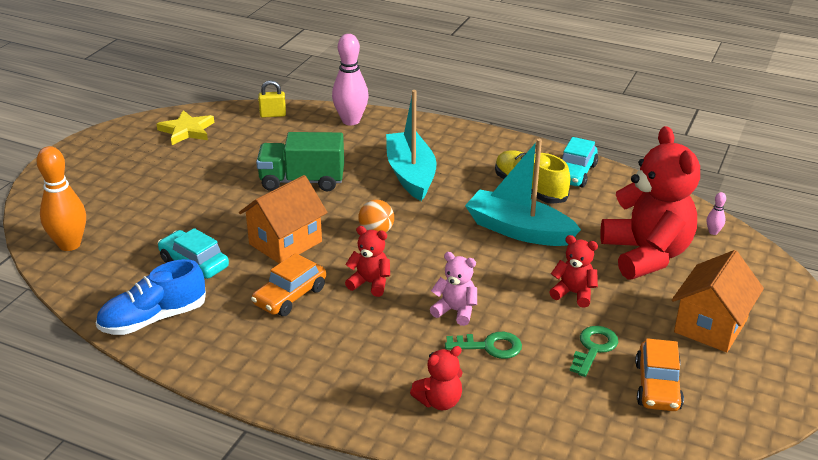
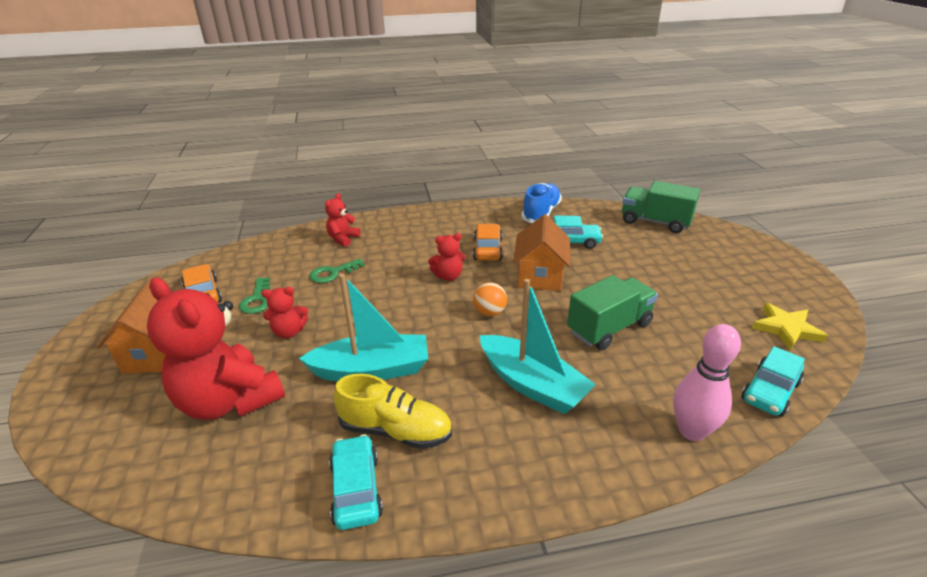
camera: 145 degrees right, 0 degrees up
(69, 244) = (655, 222): orange bowling pin -> green truck
(273, 115) = (770, 391): yellow padlock -> turquoise car
(455, 311) = (373, 283): pink teddy bear -> none
(713, 232) = (147, 473): pink bowling pin -> none

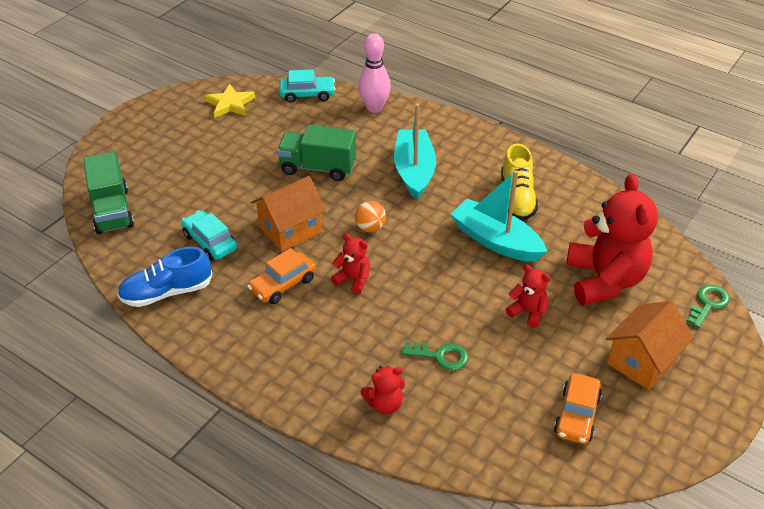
camera: 135 degrees left, 10 degrees up
(257, 299) = (531, 370): green key -> green key (708, 304)
(356, 489) = (562, 186): turquoise car -> none
(395, 430) = (517, 198): yellow shoe -> yellow shoe turned 150 degrees counterclockwise

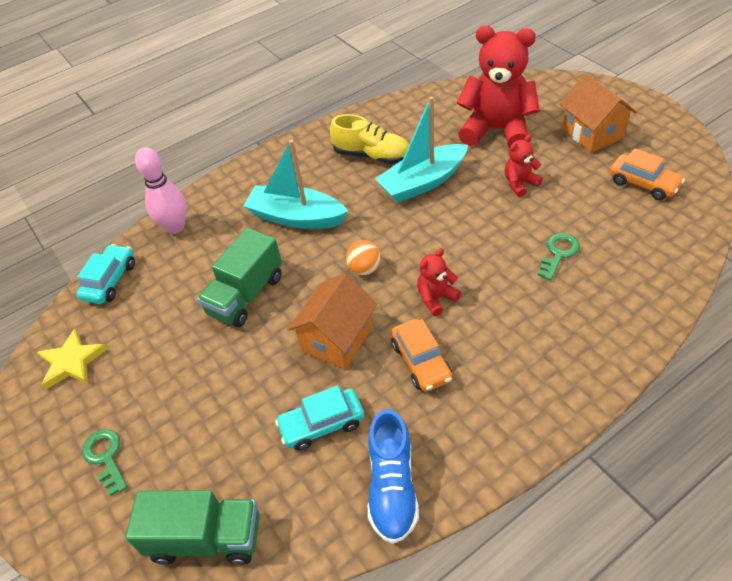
camera: 65 degrees left, 5 degrees up
(290, 230) = (337, 339): orange house -> orange house turned 45 degrees clockwise
(384, 404) = (611, 307): red teddy bear -> none
(708, 304) = (540, 84): green key -> green key (106, 457)

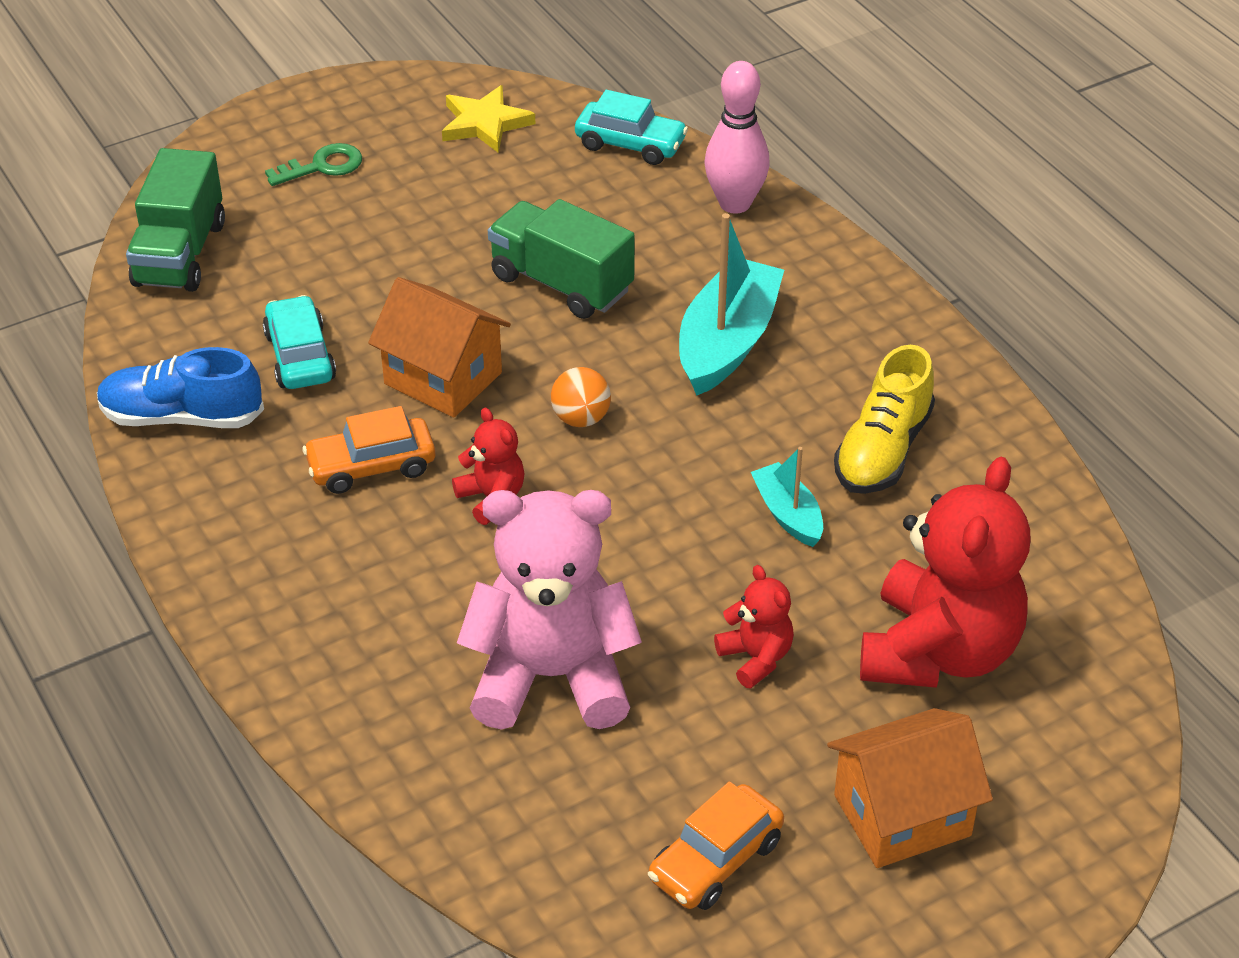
camera: 90 degrees right, 5 degrees down
(422, 182) = (788, 514): turquoise boat -> turquoise boat, size x0.54
(558, 253) = (551, 677): green key -> pink teddy bear

